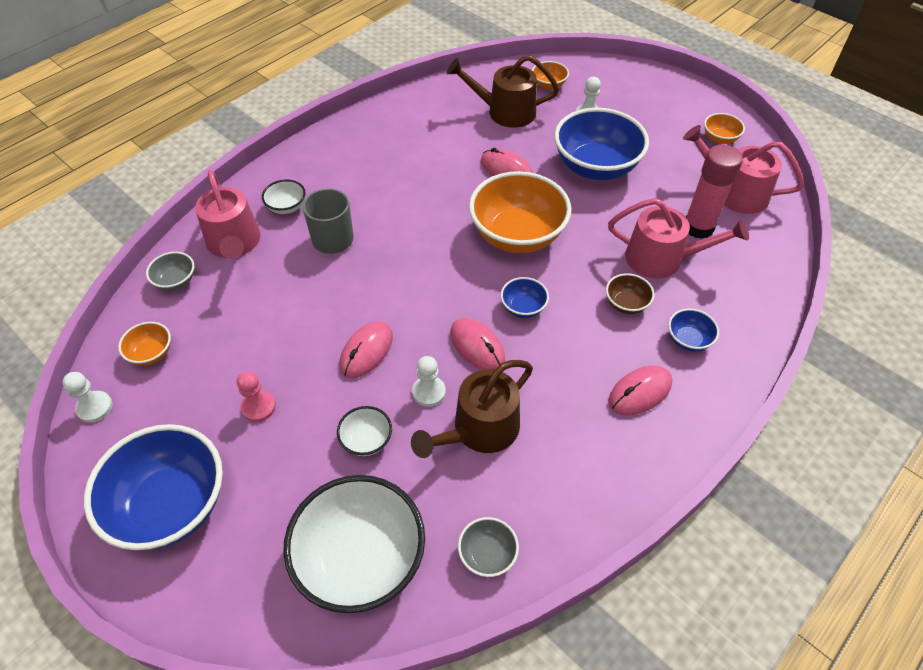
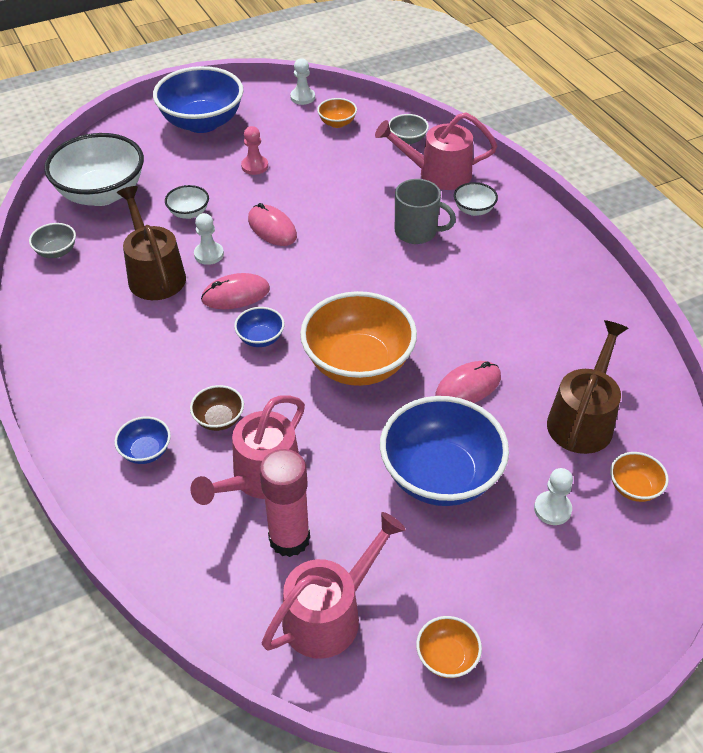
camera: 110 degrees right, 5 degrees down
(640, 392) = (117, 388): pink mouse -> none

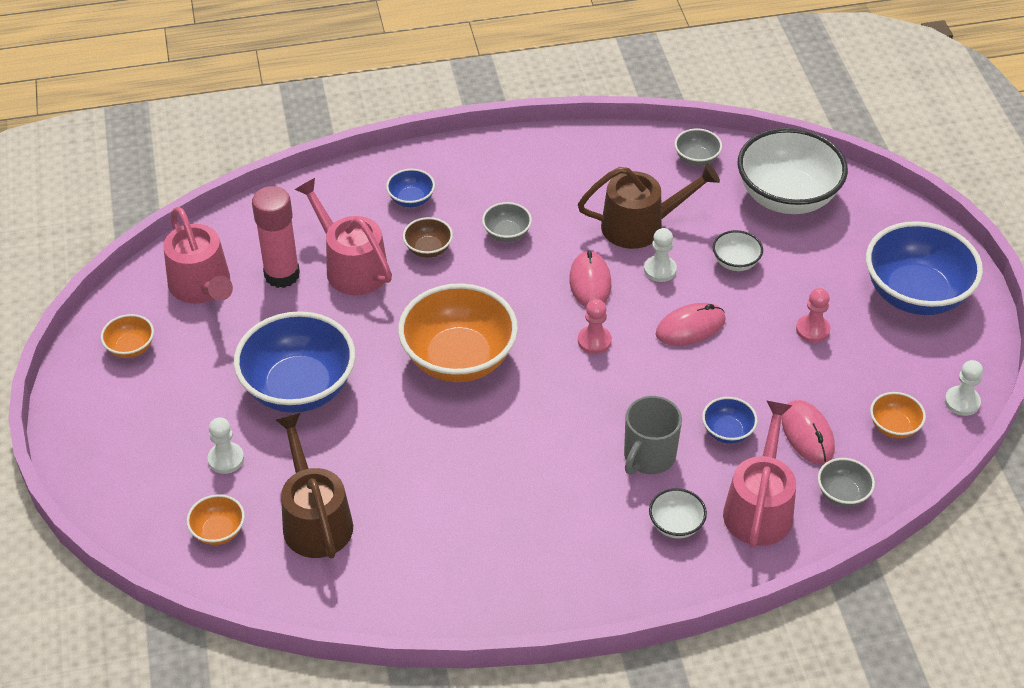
camera: 105 degrees right, 0 degrees up
(183, 363) = (507, 233): none -> grey bowl
(260, 338) = (520, 292): blue bowl -> blue bowl (727, 431)
(306, 280) = (594, 341): none -> pink pawn
(468, 386) = (395, 438): pink mouse -> pink mouse (807, 434)
(582, 419) = (315, 519): brown watering can -> brown watering can turned 150 degrees counterclockwise

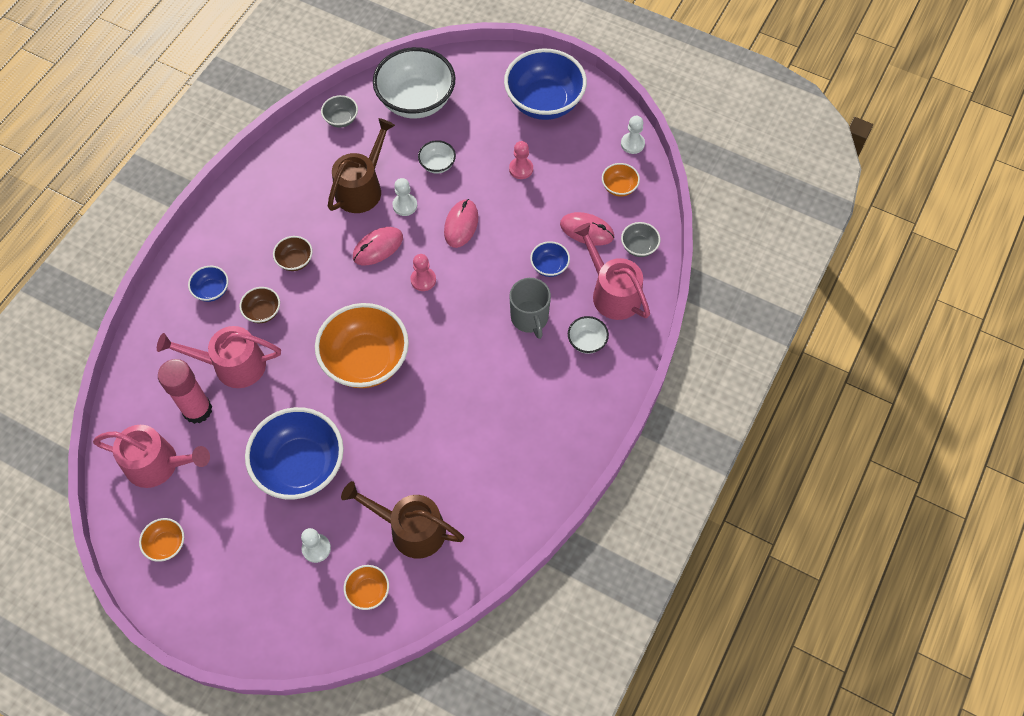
camera: 50 degrees left, 15 degrees up
(507, 233) = (295, 261): grey bowl -> brown bowl
(590, 282) = (378, 247): pink mouse -> pink mouse turned 75 degrees counterclockwise

